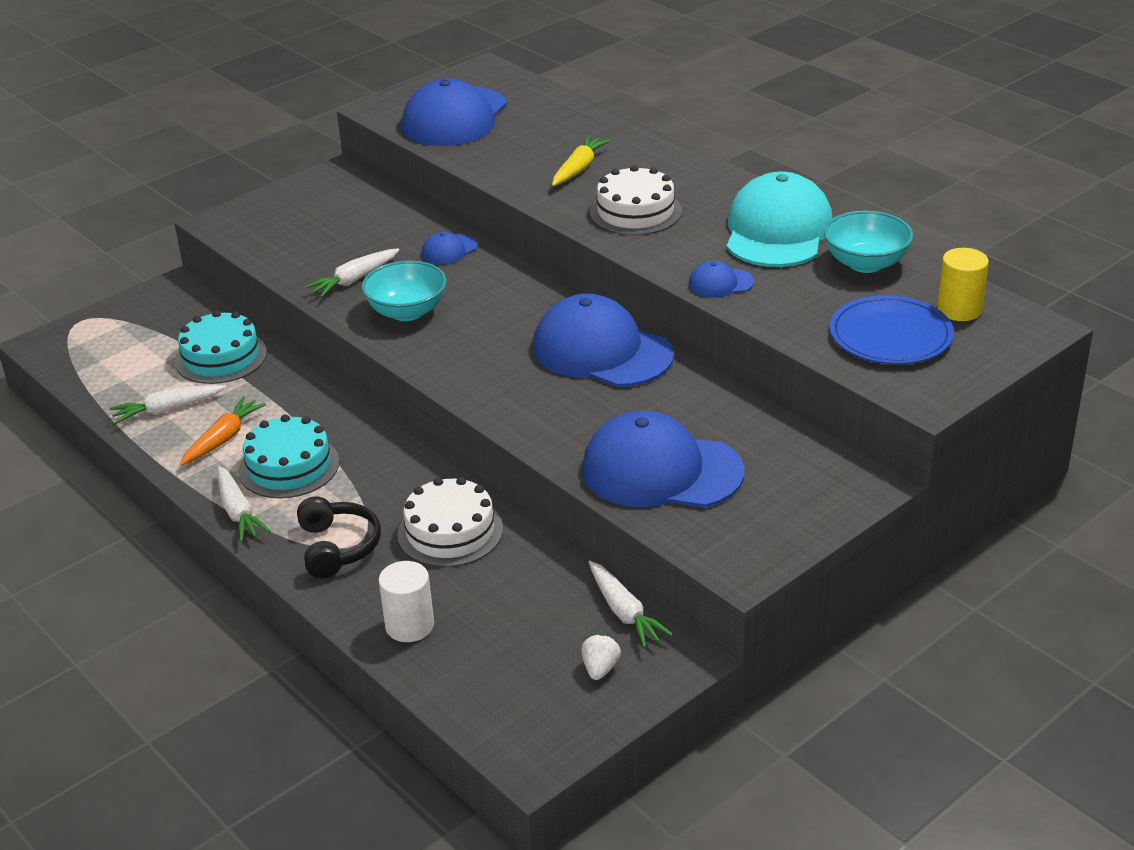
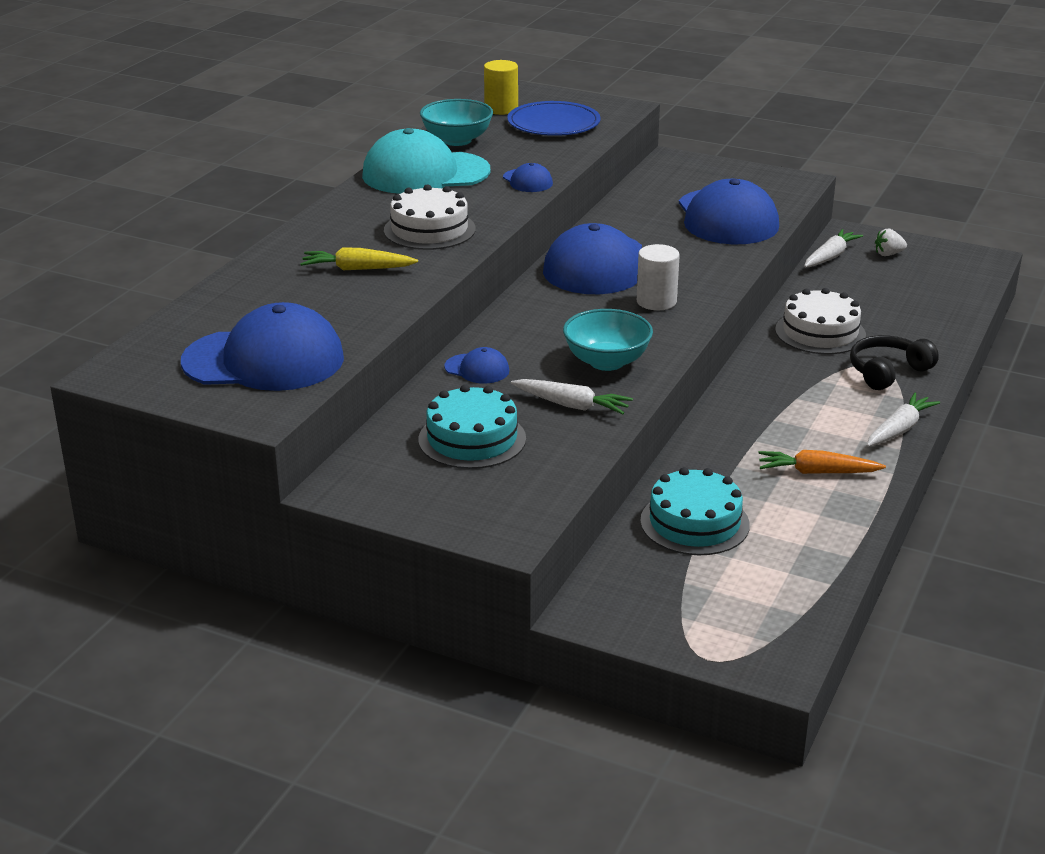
camera: 115 degrees left, 5 degrees down
(167, 410) = (807, 522): white carrot -> none
(289, 466) = (819, 424): turquoise cake -> turquoise cake (472, 439)
(409, 626) = (930, 322): white cylinder -> white cylinder (656, 301)

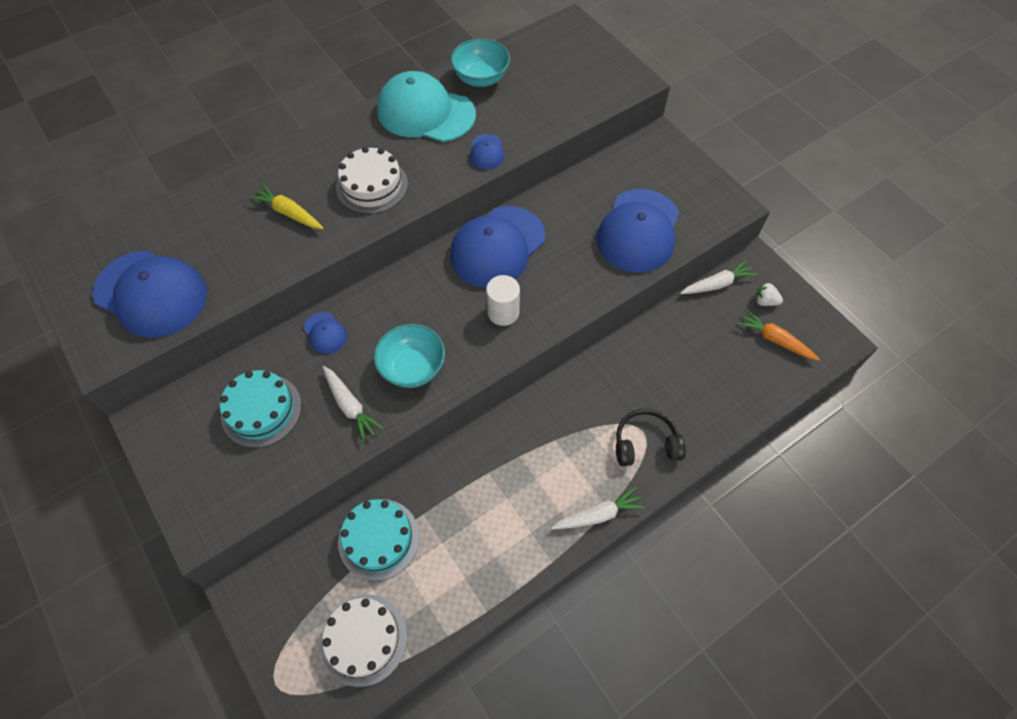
camera: 30 degrees right, 30 degrees up
(501, 109) = (544, 49): yellow cylinder -> none
(553, 123) = (567, 83): blue plate -> none
(817, 472) = (501, 530): orange carrot -> orange carrot (774, 340)
(820, 332) = (634, 372): white cake -> white cake (363, 639)

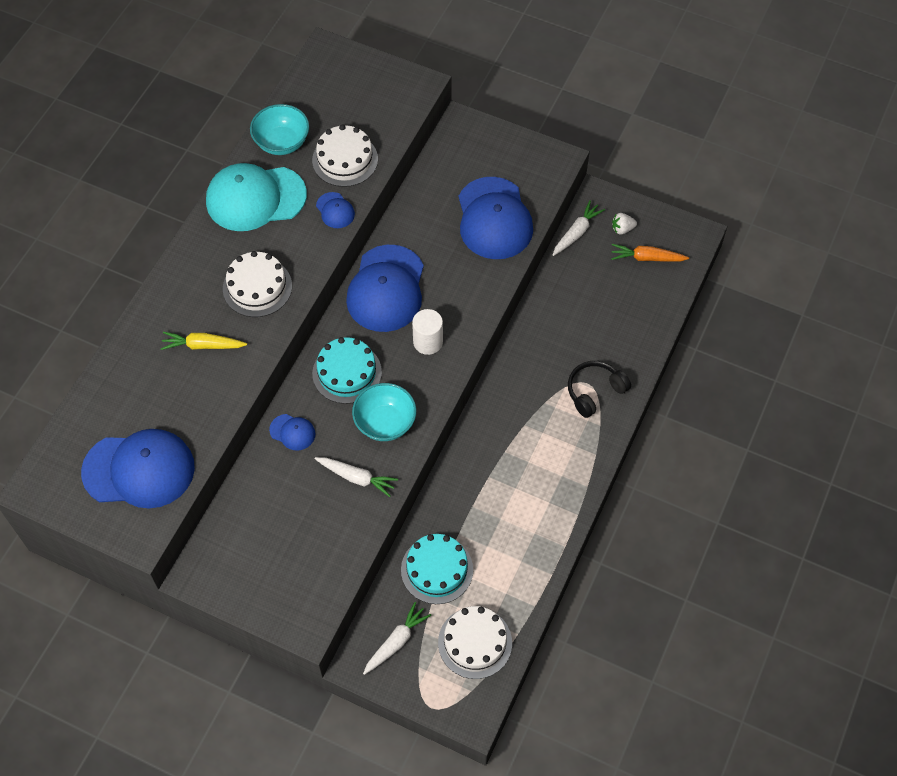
camera: 30 degrees left, 0 degrees up
(261, 410) = (286, 518): turquoise cake -> turquoise cake (347, 373)
(525, 114) = (345, 160): none -> white cake
(598, 515) = (591, 463): white carrot -> white carrot (396, 642)

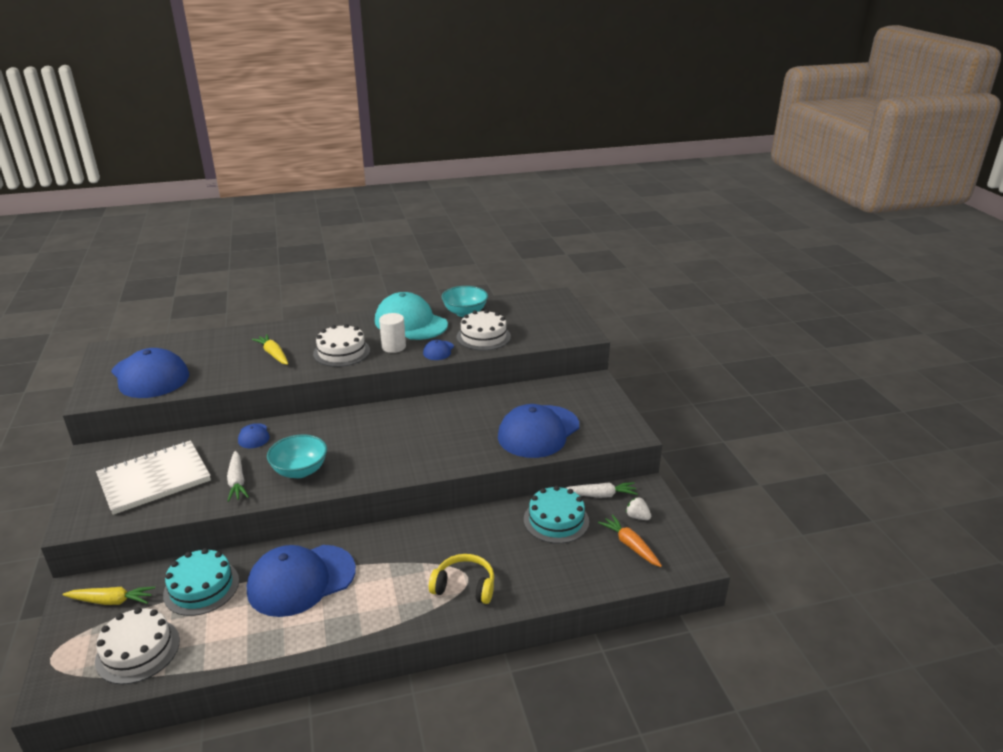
camera: 50 degrees right, 30 degrees down
(291, 540) = (154, 479): none -> white notebook
(347, 373) = (328, 434): turquoise cake -> turquoise cake (556, 520)
(386, 289) = (418, 417): blue cap -> blue cap (301, 580)
(396, 642) = (111, 601): white carrot -> yellow carrot
(428, 342) = (393, 455): white cylinder -> white cylinder (393, 347)
(595, 392) = (464, 586): black headphones -> yellow headphones

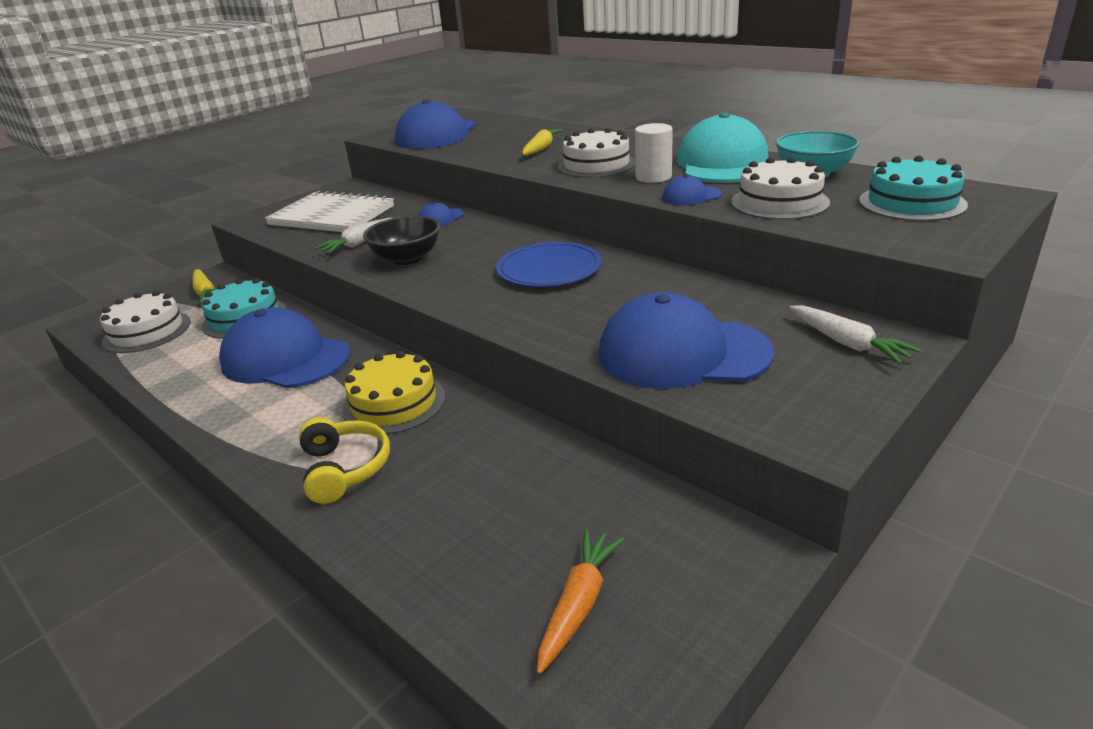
camera: 60 degrees right, 0 degrees up
(300, 471) = (407, 258): turquoise bowl -> black bowl
(400, 429) = (549, 269): none -> blue plate
(420, 548) = (394, 403): none -> yellow cake
(556, 520) = (559, 487): turquoise cake -> turquoise cake (911, 203)
(600, 495) = (675, 506): white carrot -> white carrot (847, 343)
(637, 517) = (669, 579): white strawberry -> none

